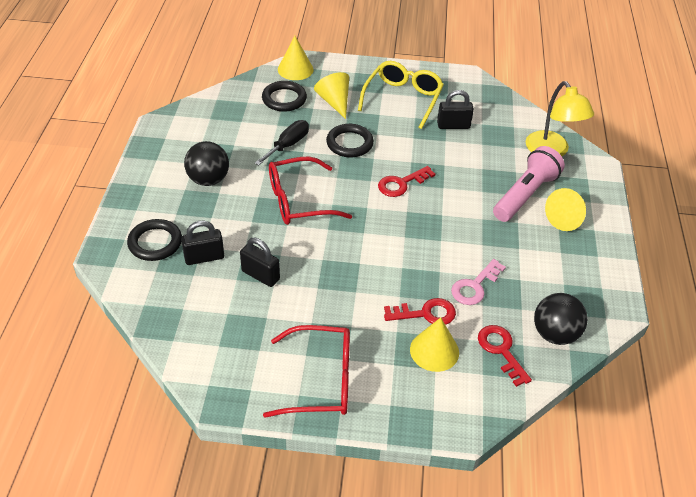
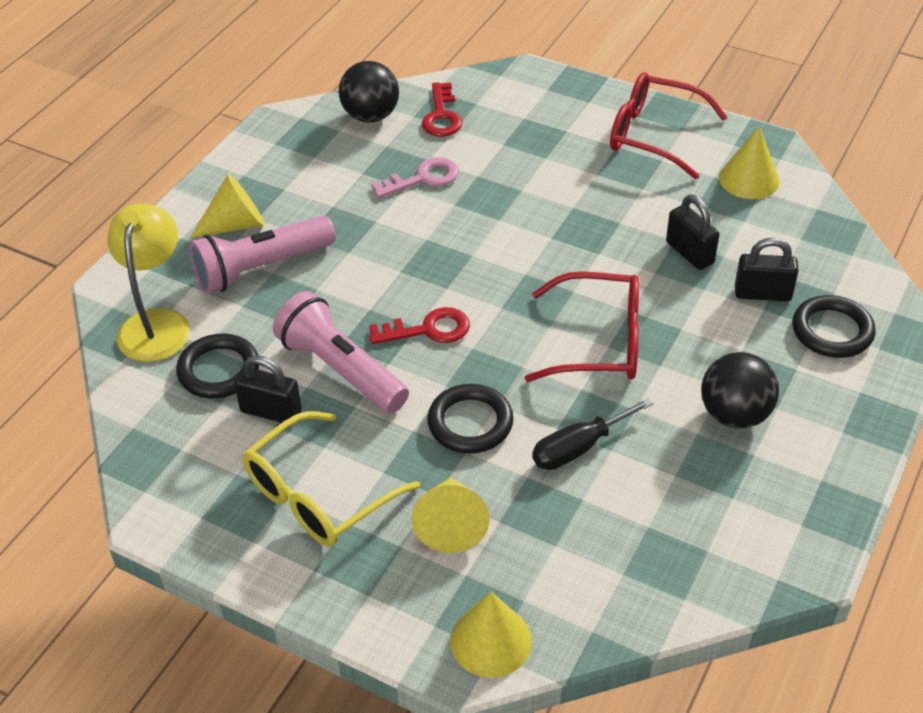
camera: 155 degrees left, 0 degrees up
(284, 99) = (546, 559): black ring -> black ring (219, 370)
(425, 313) = (502, 166): red key -> none
(434, 152) = (341, 370): none -> pink flashlight
(434, 351) = (515, 132): yellow cone -> yellow cone (749, 179)

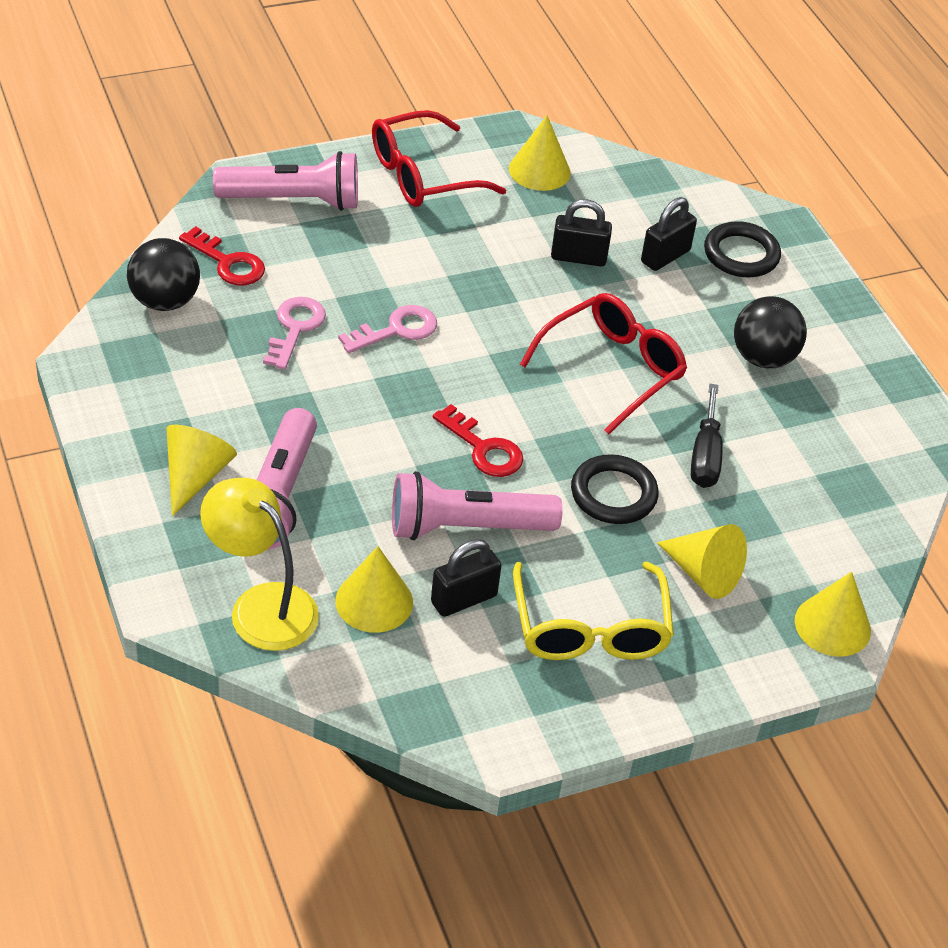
camera: 55 degrees left, 0 degrees up
(219, 370) = (374, 601): black ring -> yellow cone
(428, 330) = (483, 448): red key -> red key turned 105 degrees clockwise
(485, 219) = (396, 330): none -> pink key
(539, 102) = (293, 200): none -> pink flashlight

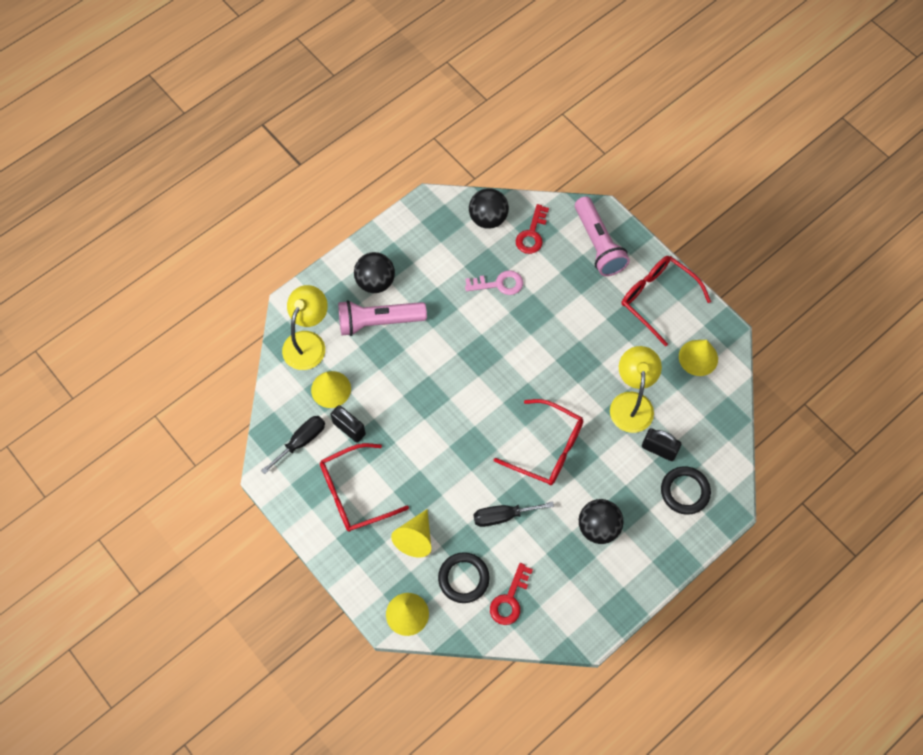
camera: 75 degrees right, 20 degrees up
(195, 476) = (375, 282): yellow cone -> black ball
(396, 330) = (522, 331): pink key -> none
(457, 674) = (301, 441): none -> black screwdriver
(467, 527) = (396, 414): pink flashlight -> none
(483, 448) = (455, 403): red key -> red key (510, 599)
(578, 257) = (631, 402): black padlock -> yellow lamp
(590, 629) = (354, 493): yellow glasses -> red glasses
(613, 494) = (452, 477): black ring -> black ring (463, 578)

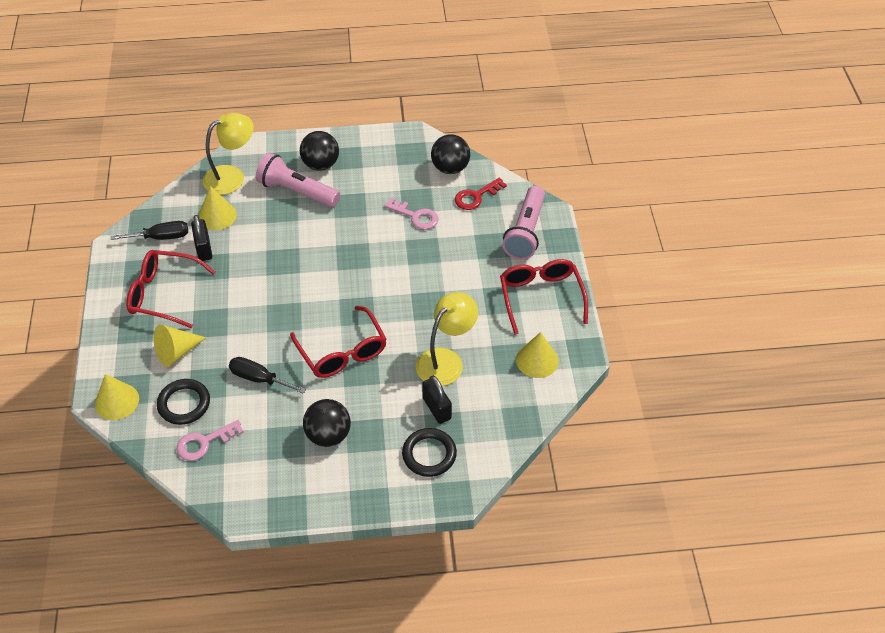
camera: 35 degrees right, 15 degrees down
(510, 599) = (204, 442): red key -> pink key

